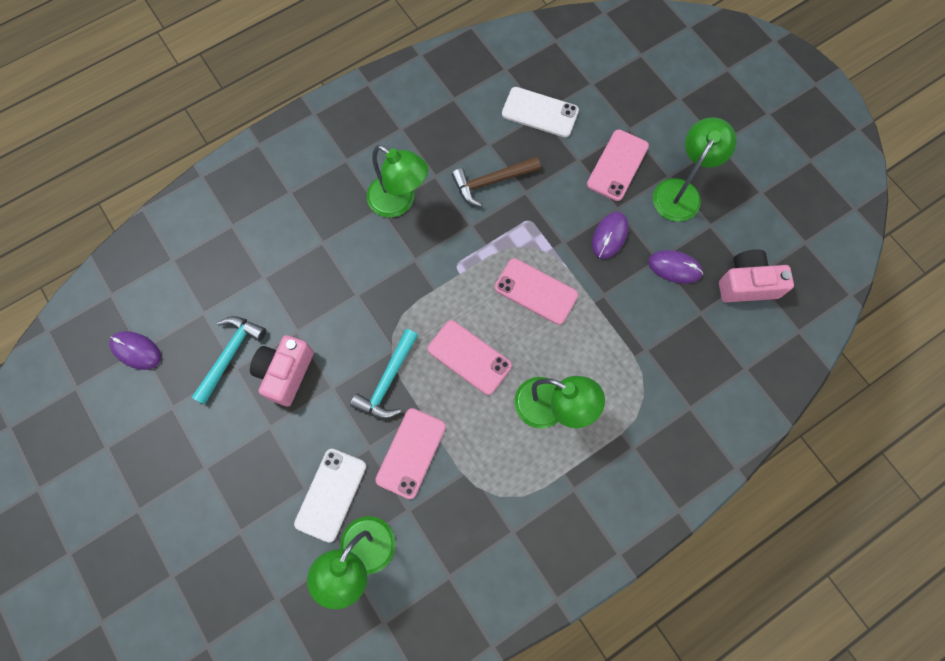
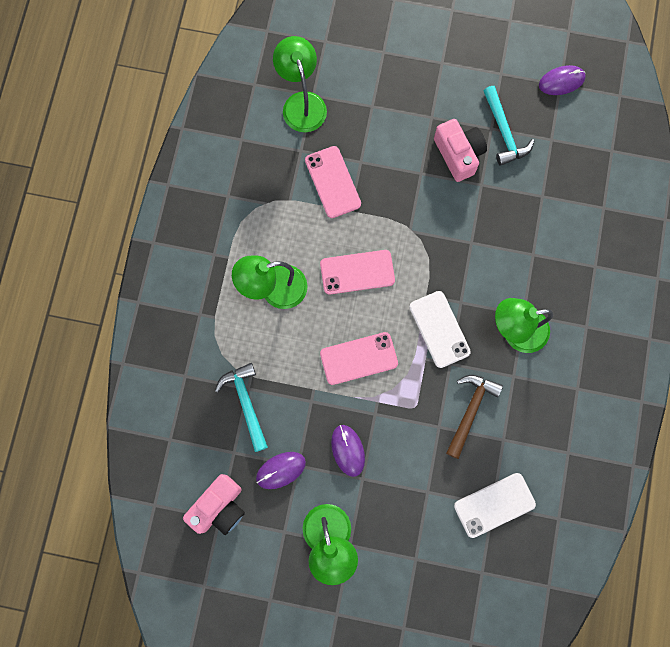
camera: 135 degrees right, 5 degrees up
(330, 494) = (354, 117): white phone -> white phone (439, 329)
(388, 381) = (392, 209): turquoise hammer -> turquoise hammer (246, 403)
(617, 165) = (395, 516): pink phone -> none

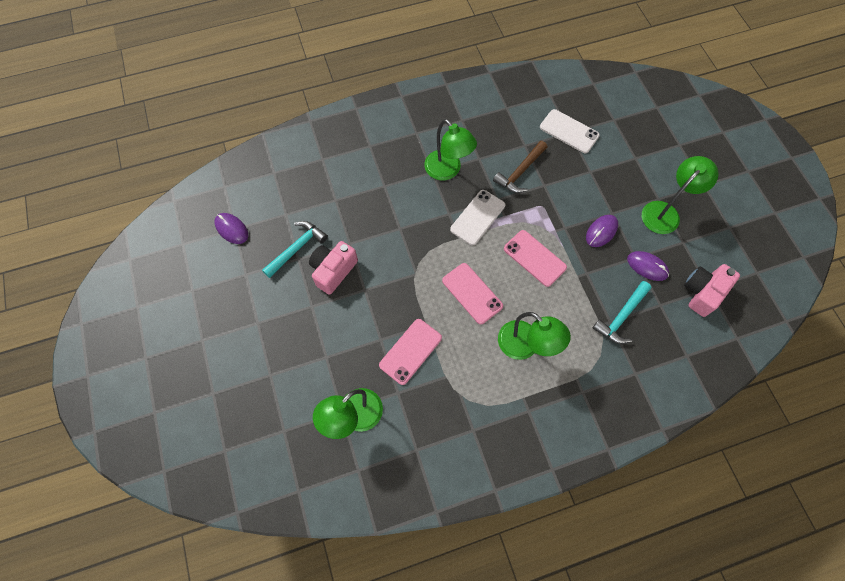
camera: 120 degrees left, 10 degrees down
(219, 507) = (702, 292): pink camera -> pink camera turned 60 degrees counterclockwise
(470, 411) = (520, 172): brown hammer -> brown hammer turned 45 degrees counterclockwise

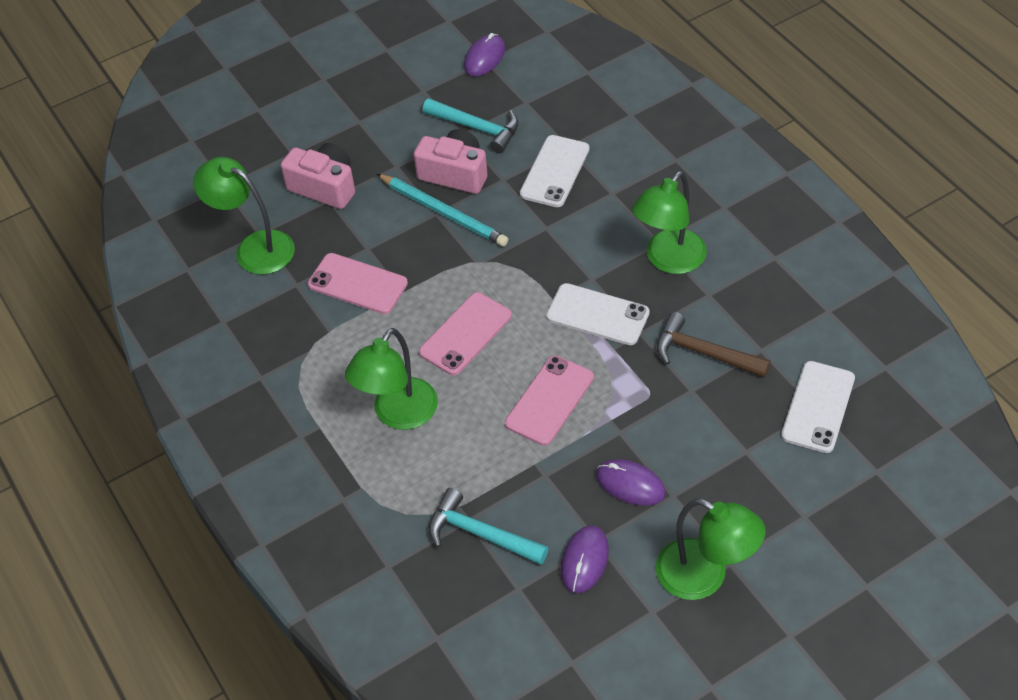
camera: 80 degrees right, 15 degrees down
(354, 212) = (555, 171): none -> white phone
(365, 285) = (443, 212): none -> turquoise pencil
(702, 292) = (560, 651): pink camera -> pink camera (324, 187)

